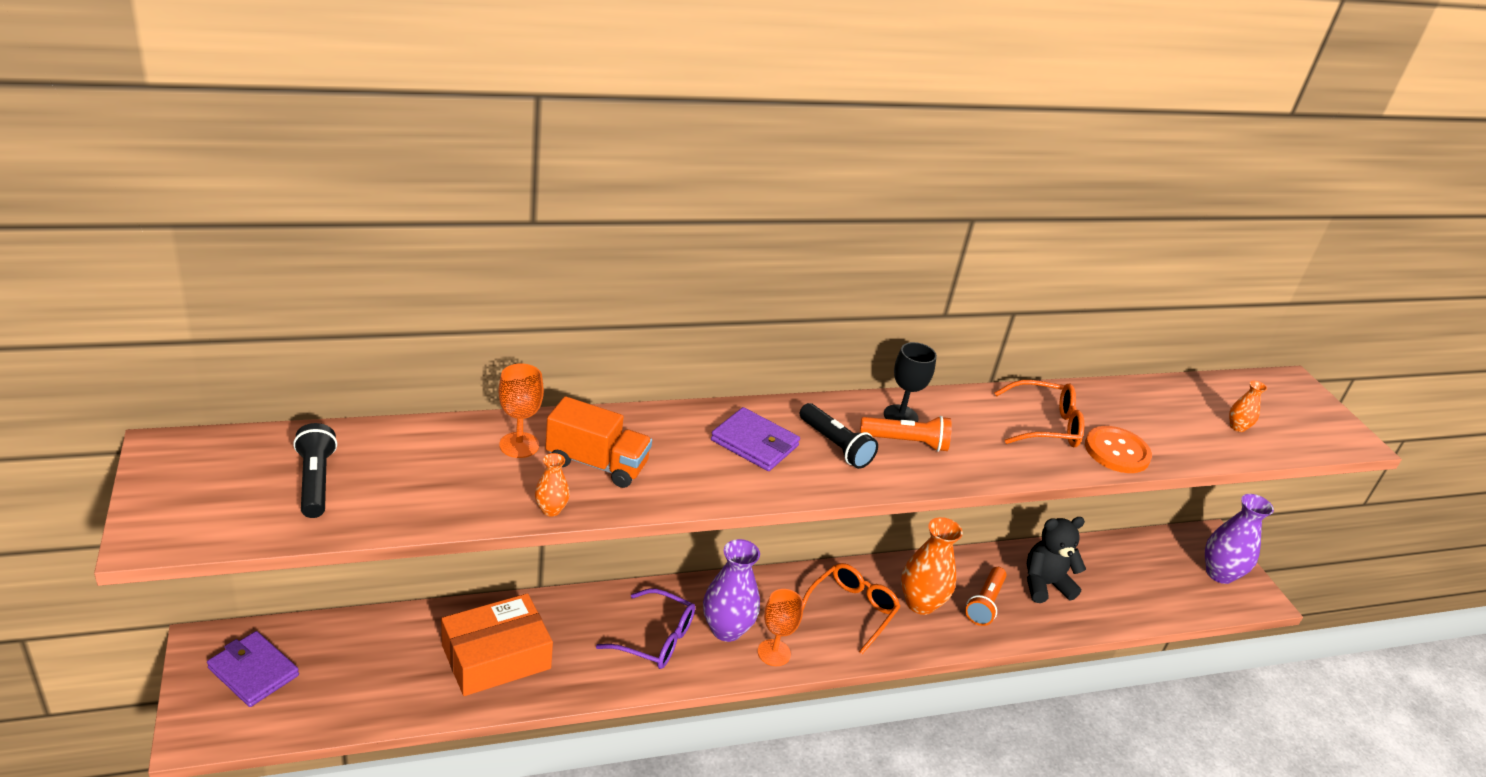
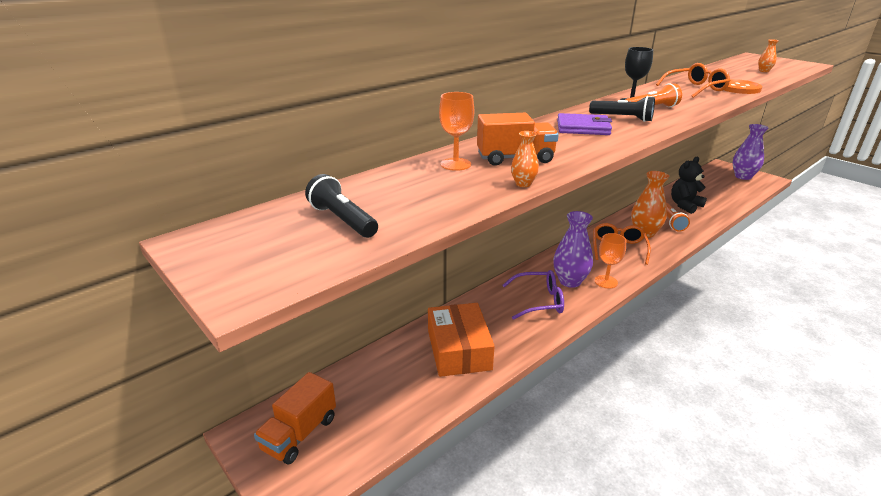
camera: 20 degrees left, 5 degrees down
(253, 672) = (300, 433): purple wallet -> orange truck
(496, 657) = (459, 350): orange box -> orange box turned 45 degrees counterclockwise

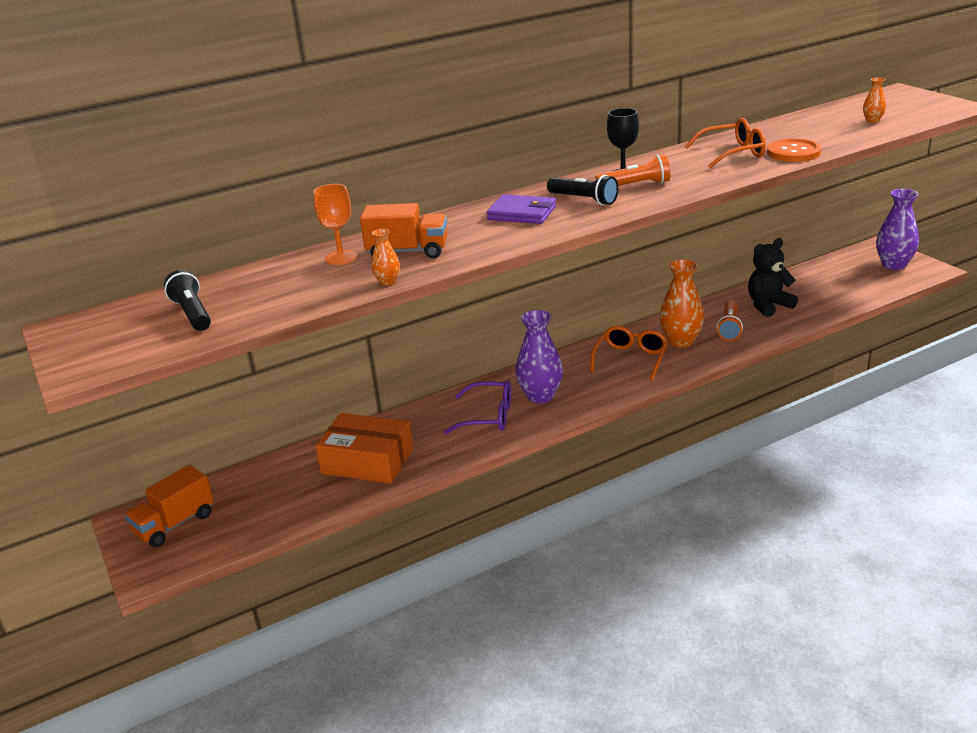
camera: 15 degrees right, 0 degrees up
(459, 350) = (367, 461): orange box -> orange box turned 75 degrees counterclockwise
(606, 282) = (584, 399): orange goblet -> none

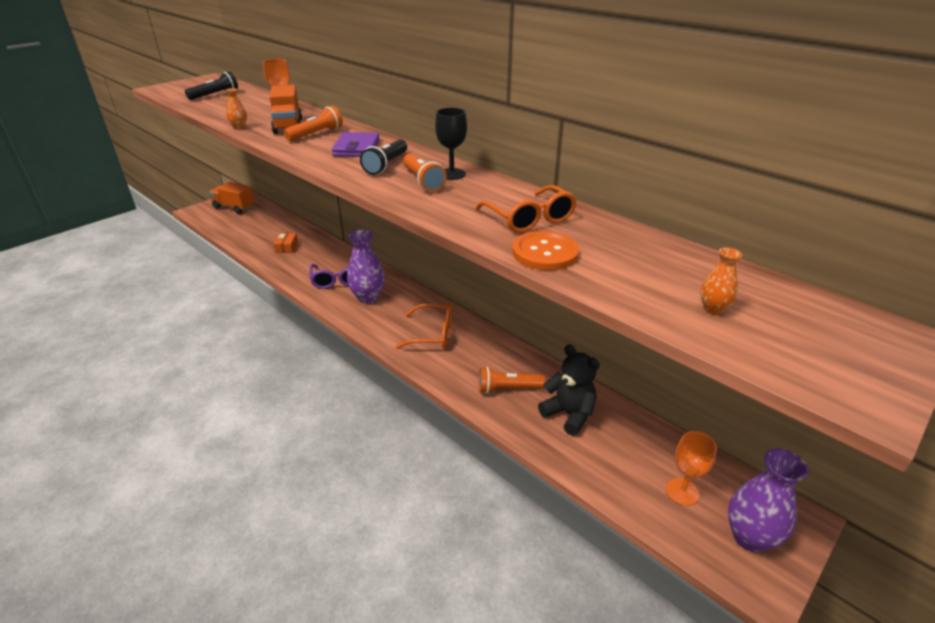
camera: 70 degrees right, 5 degrees up
(367, 461) = (286, 247): orange box -> orange box, size x0.46
(456, 234) = (316, 134): none -> orange flashlight
(681, 341) = (472, 359): orange vase -> none
(854, 277) = (682, 491): none -> orange goblet

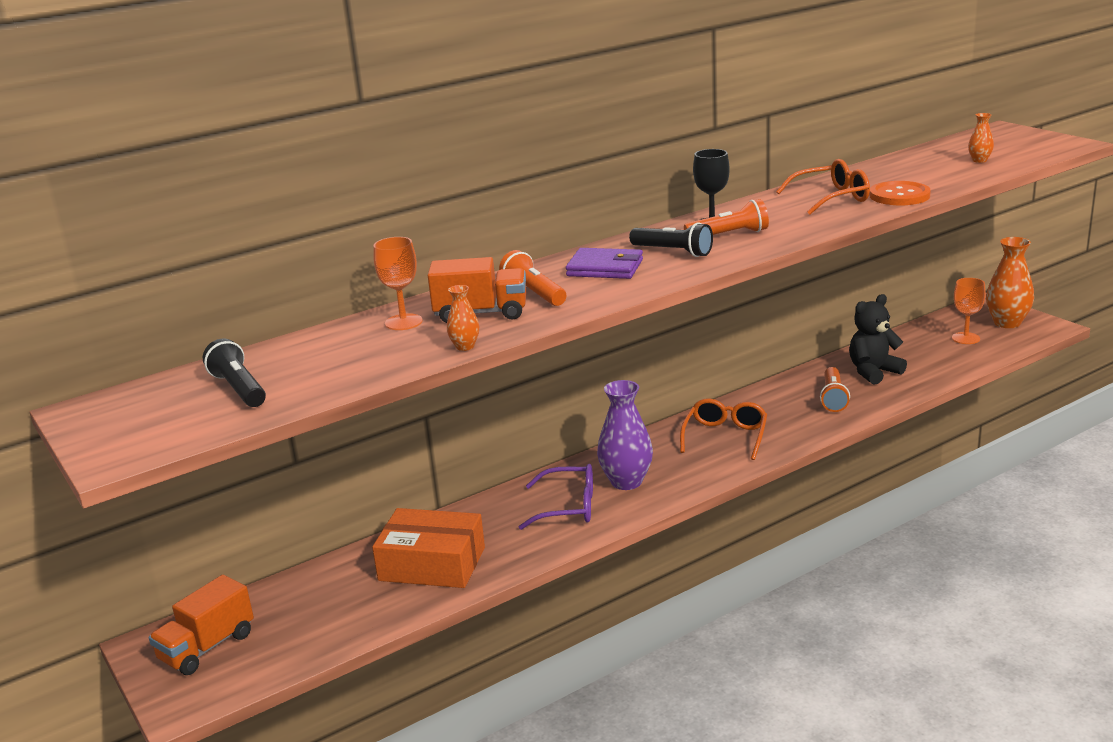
camera: 75 degrees left, 10 degrees down
(286, 247) = (432, 564): orange box -> orange box, size x2.16
(750, 537) = (1007, 323): purple vase -> orange vase

